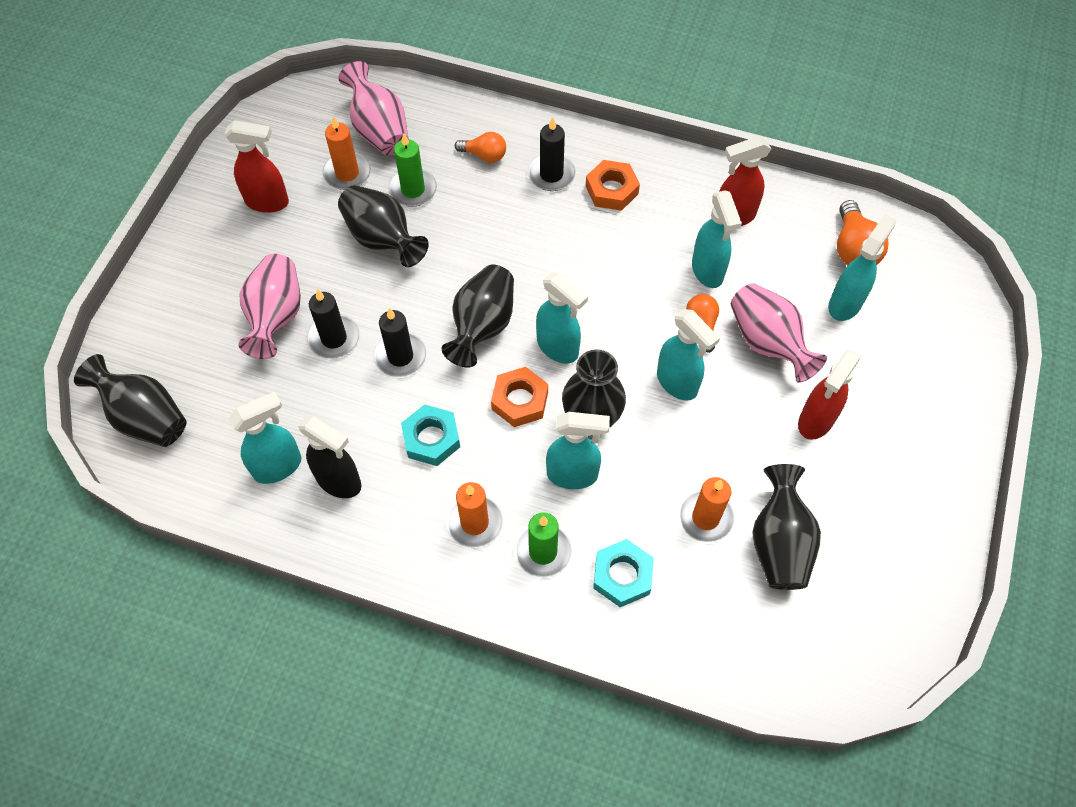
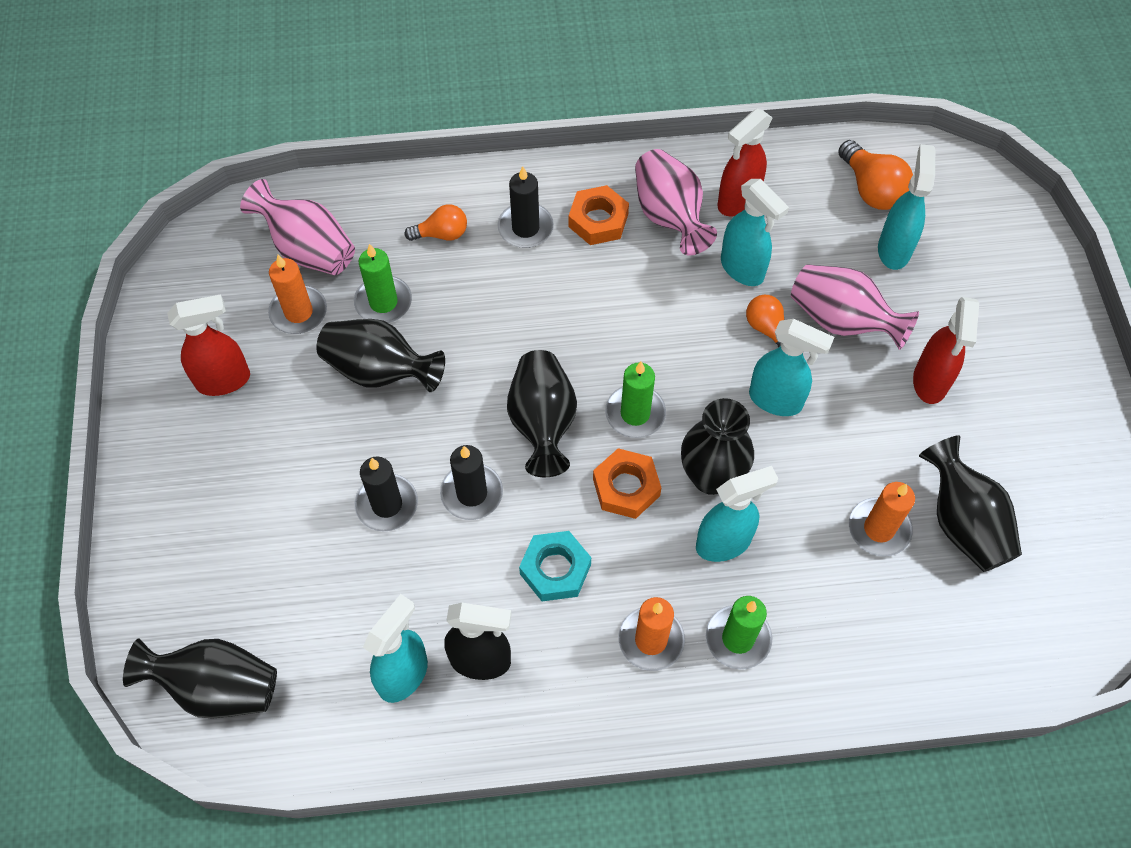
camera: 25 degrees left, 0 degrees up
(276, 317) = (307, 507): pink vase -> pink vase (669, 216)
(558, 348) = (635, 413): turquoise spray bottle -> green candle
(622, 576) = (831, 626): turquoise nut -> none

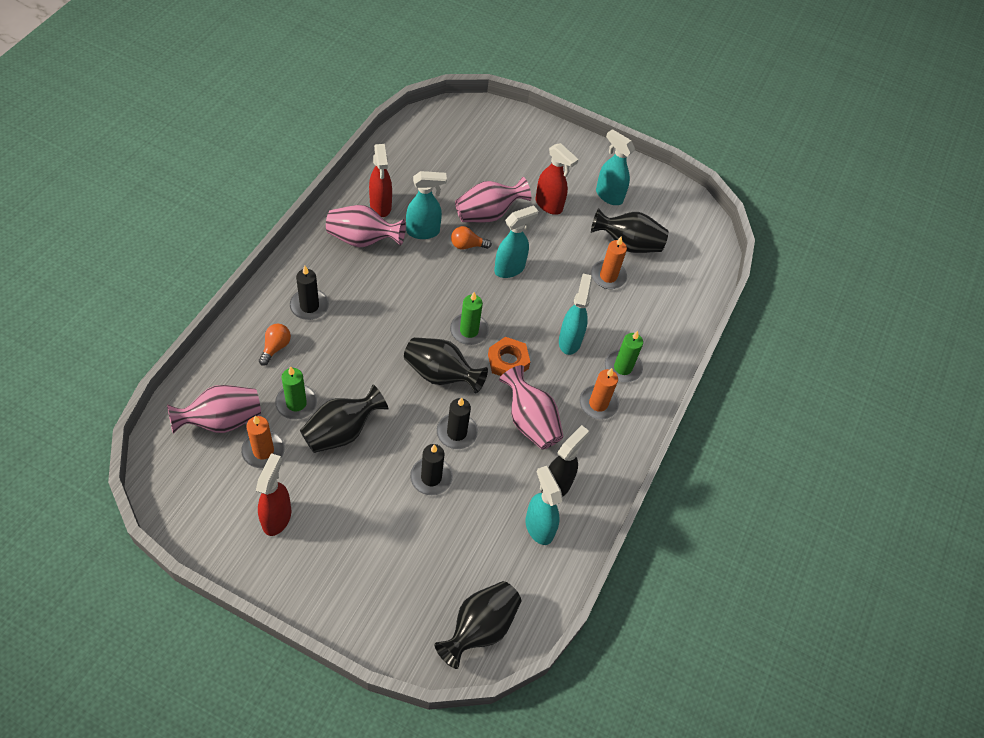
camera: 65 degrees left, 5 degrees down
(555, 569) = (530, 421): turquoise nut -> pink vase
(598, 220) = (336, 271): orange nut -> none
(711, 476) = (530, 322): black vase -> none
(871, 189) = (424, 151): orange light bulb -> none
(894, 249) = (466, 167): turquoise spray bottle -> turquoise spray bottle (608, 195)

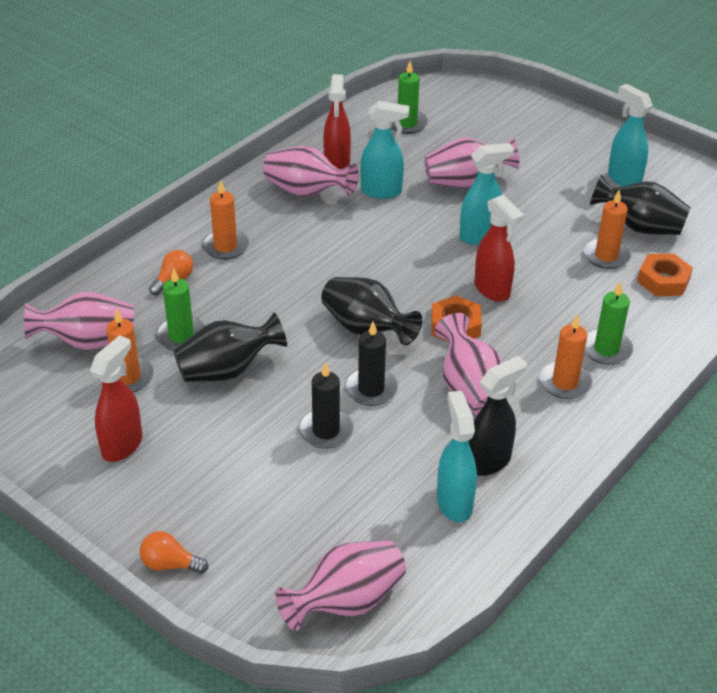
camera: 20 degrees right, 15 degrees down
(309, 306) = (225, 246): black candle -> orange candle
(467, 245) = (432, 209): orange light bulb -> orange light bulb (170, 564)
(469, 330) = (413, 290): green candle -> green candle (407, 124)
(479, 628) = (346, 602): black vase -> pink vase
(549, 205) = (544, 181): red spray bottle -> red spray bottle (492, 290)
(569, 340) = (541, 314): turquoise spray bottle -> none
(653, 295) = (663, 280): none -> orange nut

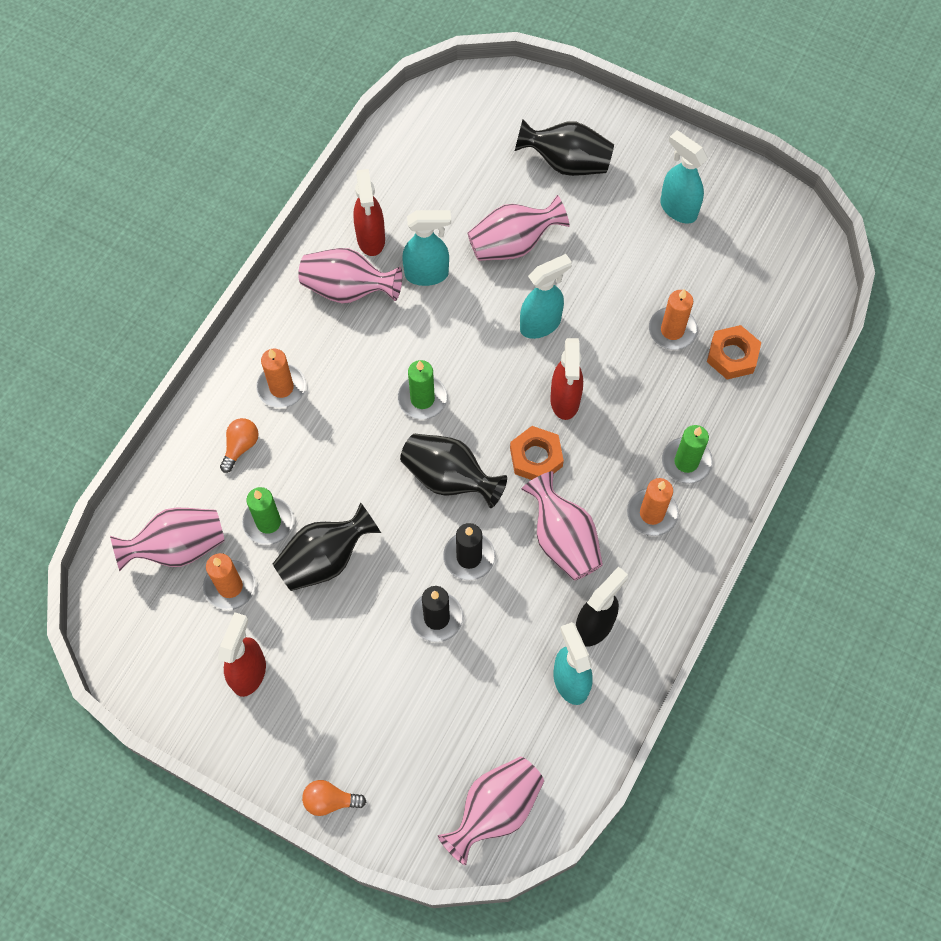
camera: 10 degrees left, 25 degrees up
(407, 124) = (434, 159): green candle -> green candle (422, 399)
(492, 290) = (565, 401): red spray bottle -> red spray bottle turned 45 degrees clockwise
(639, 227) = (701, 281): black vase -> black vase (566, 162)

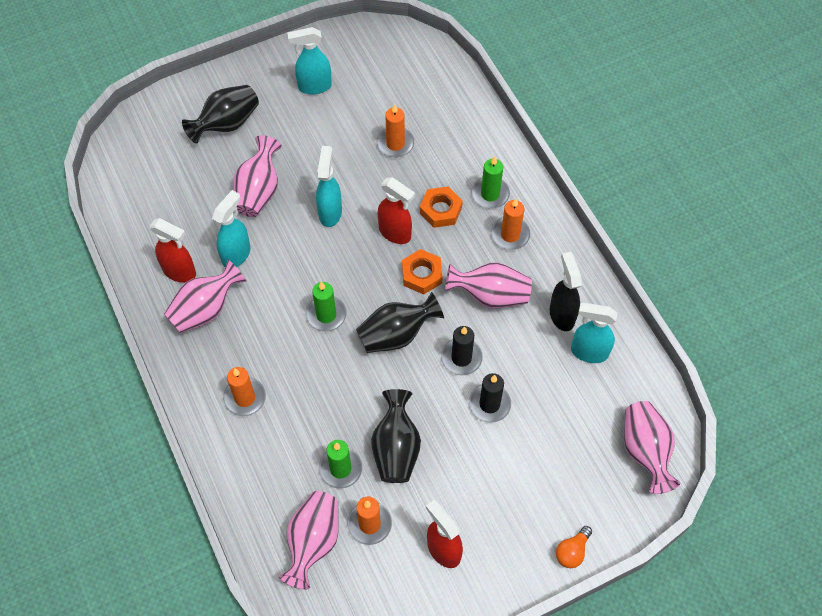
camera: 55 degrees left, 5 degrees down
(240, 446) = (268, 452): orange light bulb -> none
(732, 355) = (439, 124): orange nut -> orange nut (440, 210)

